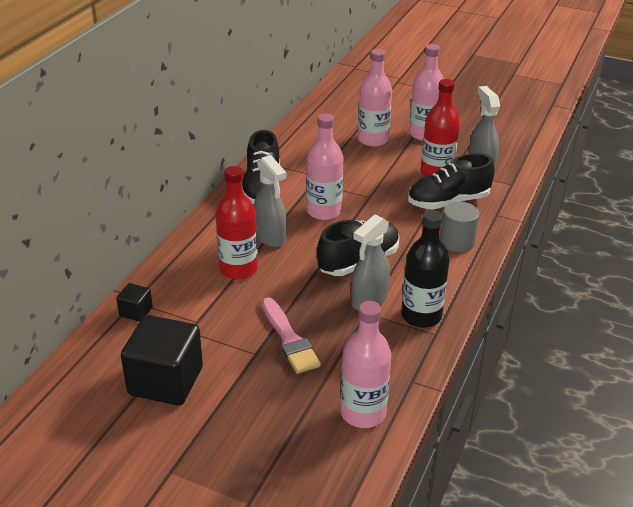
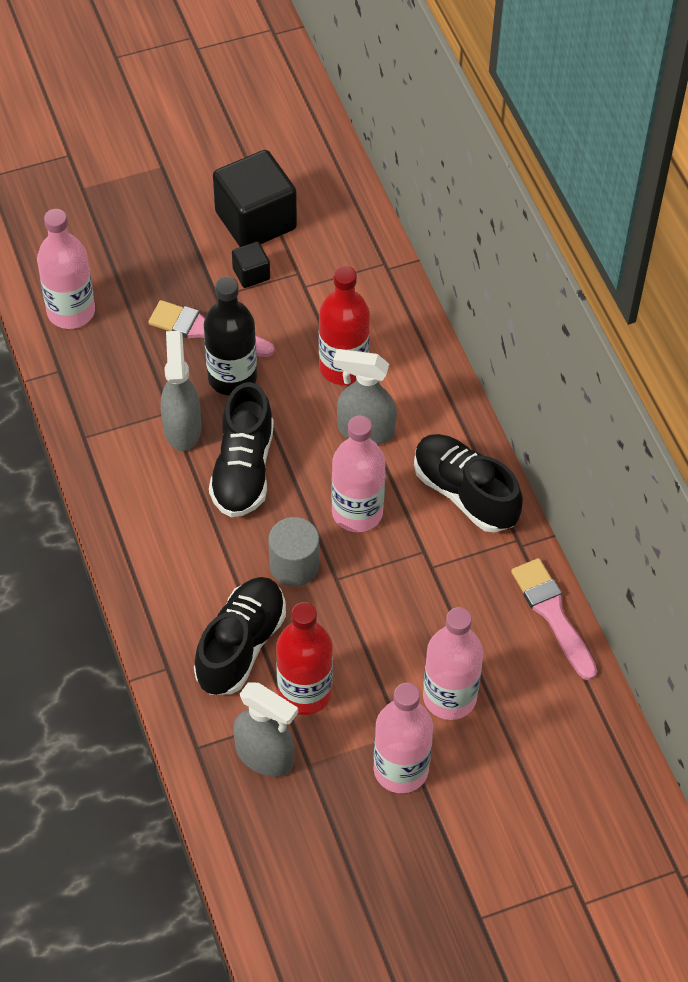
camera: 135 degrees right, 20 degrees up
(136, 312) = (367, 255): black cube -> black cube (251, 274)
(290, 136) = (552, 614): none -> pink brush
(421, 316) = (115, 447): black bottle -> black bottle (232, 377)
(457, 242) = (171, 582): grey cylinder -> grey cylinder (294, 565)

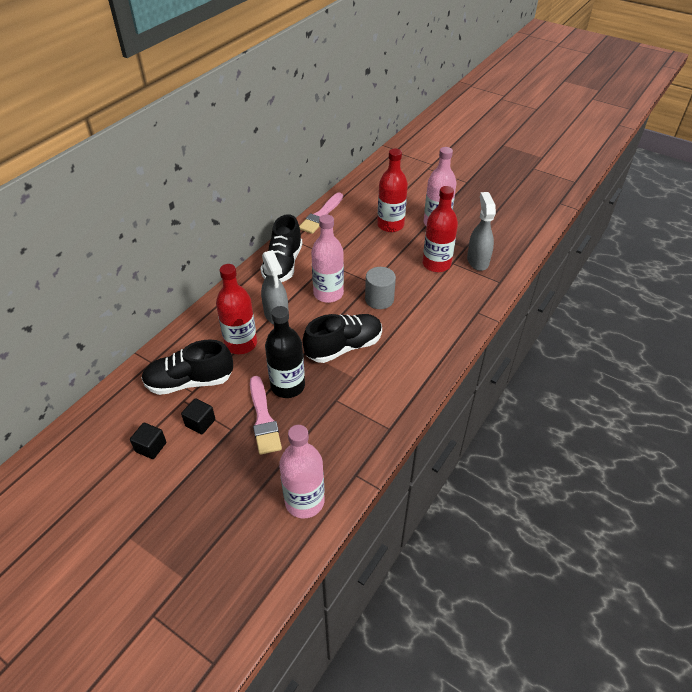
camera: 125 degrees left, 10 degrees down
(182, 428) = (341, 387): grey spray bottle -> none
(241, 645) = (438, 294): black shoe -> black shoe (189, 382)
(255, 220) = (151, 447): black cube -> black cube, size x0.47
(449, 697) = (390, 225): pink bottle -> red bottle

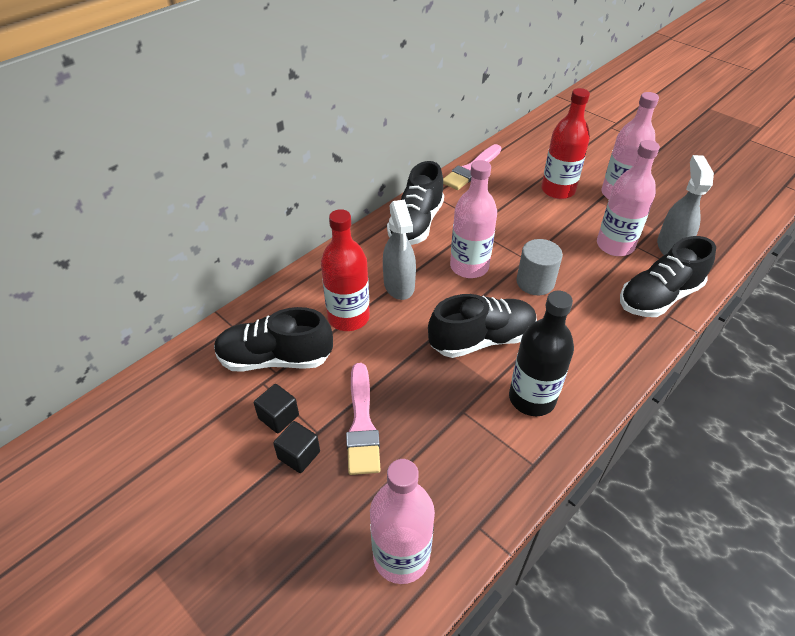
camera: 10 degrees right, 0 degrees up
(151, 447) = (209, 441): black cube -> black cube (299, 455)
(288, 386) = (401, 382): black bottle -> black bottle (532, 398)
(436, 264) = (615, 245): red bottle -> pink bottle
(470, 299) = (659, 297): none -> black shoe

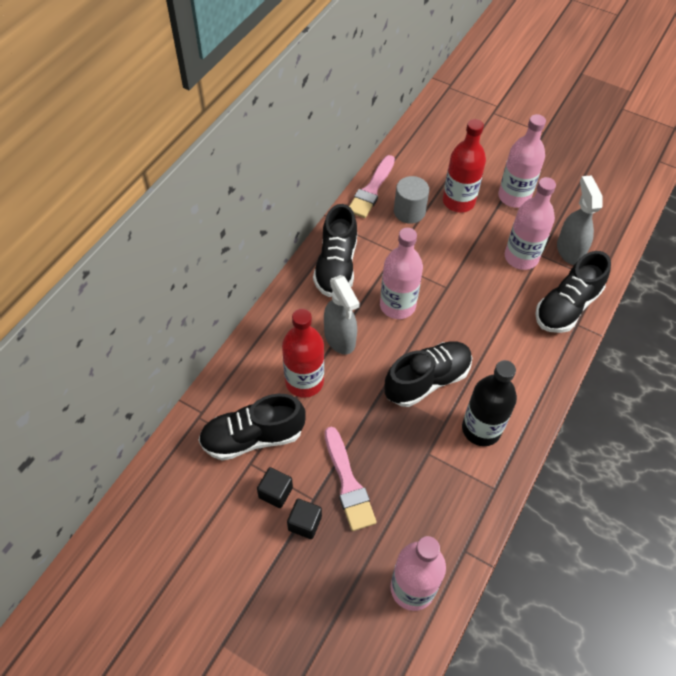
camera: 15 degrees left, 10 degrees up
(535, 282) = (459, 311): grey cylinder -> grey cylinder (409, 211)

